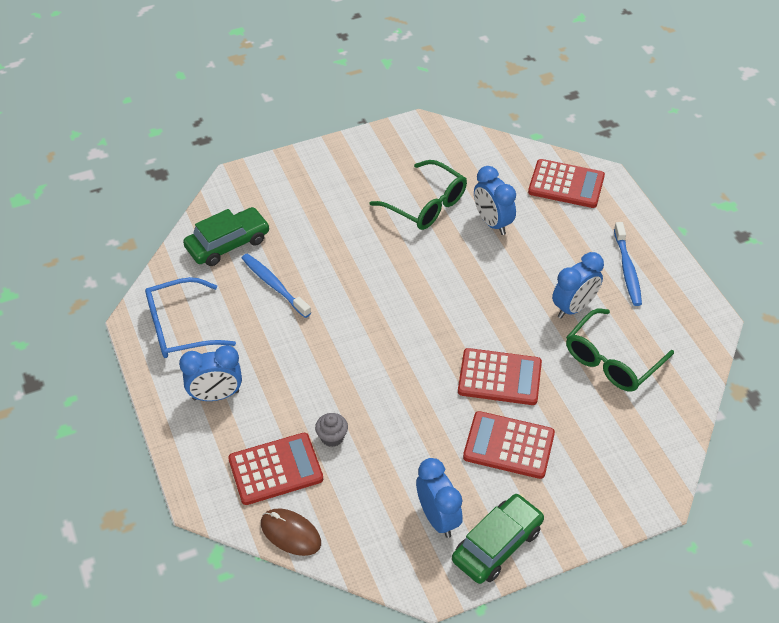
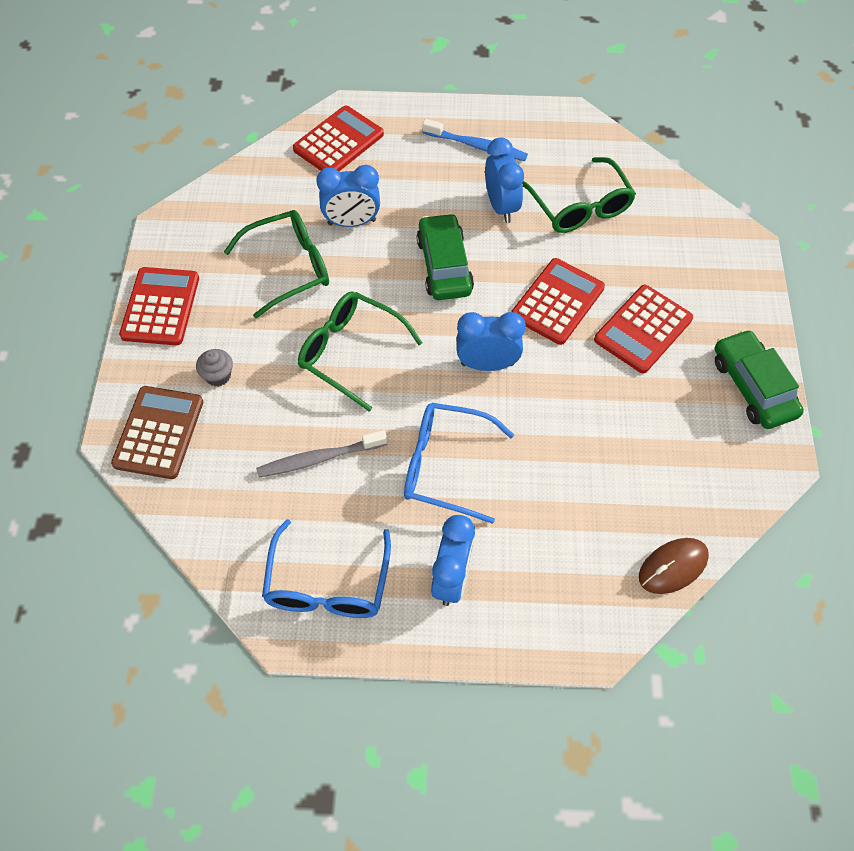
camera: 65 degrees left, 10 degrees up
(228, 244) = (223, 485): green car -> green car (444, 265)
(250, 195) = (159, 432): none -> brown calculator
(274, 285) = (319, 459): blue toothbrush -> grey toothbrush
(275, 469) = (583, 551): red calculator -> red calculator (160, 307)
(305, 358) = (445, 466): none -> blue glasses
(332, 437) = (565, 480): grey cupcake -> grey cupcake (218, 376)
(372, 267) = (350, 352): none -> green glasses
(438, 518) = (704, 423): blue clock -> blue clock (487, 364)

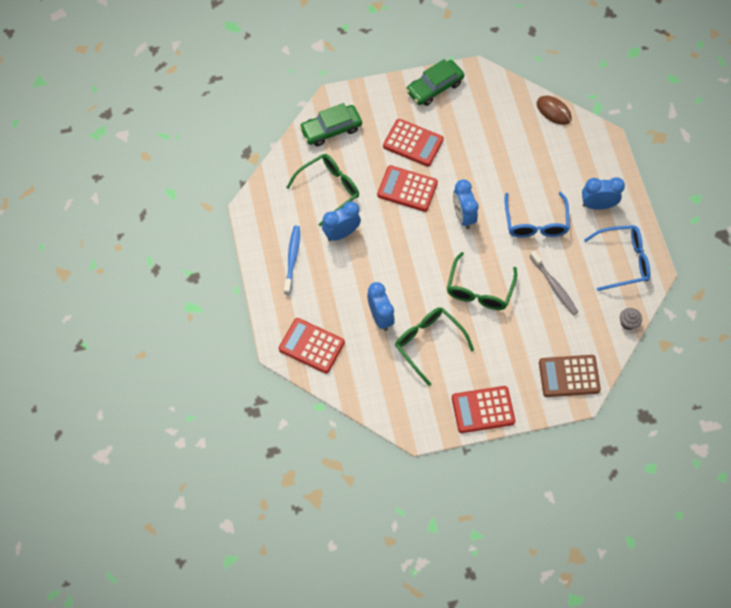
camera: 105 degrees left, 5 degrees up
(218, 376) = (520, 357): grey cupcake -> grey cupcake (628, 323)
(444, 265) = (399, 255): green car -> green car (331, 129)

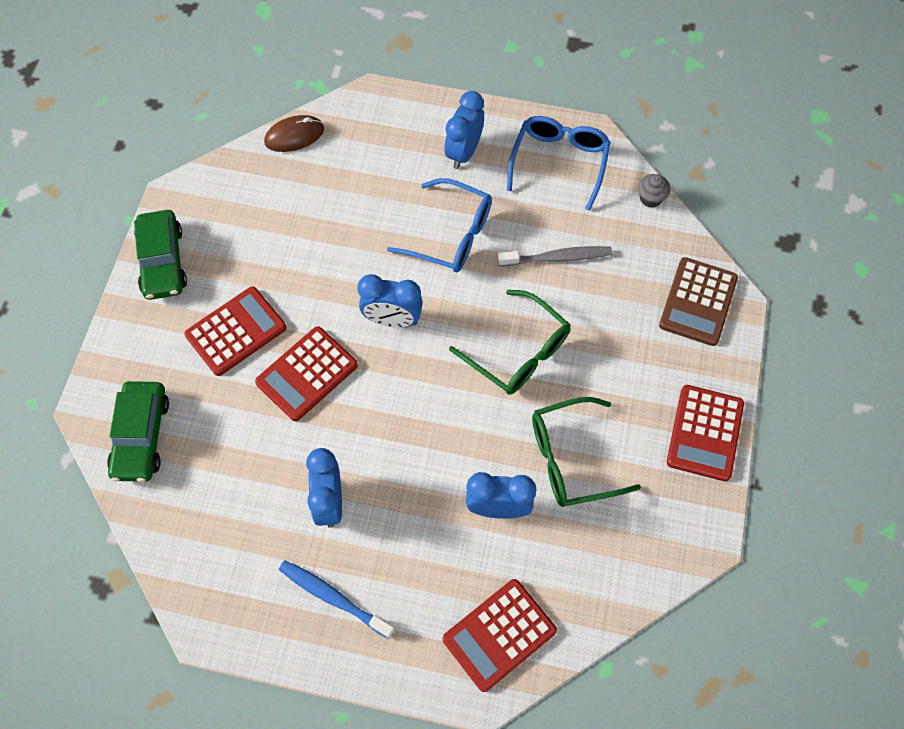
camera: 65 degrees left, 0 degrees up
(329, 189) = (243, 486): green glasses -> none

